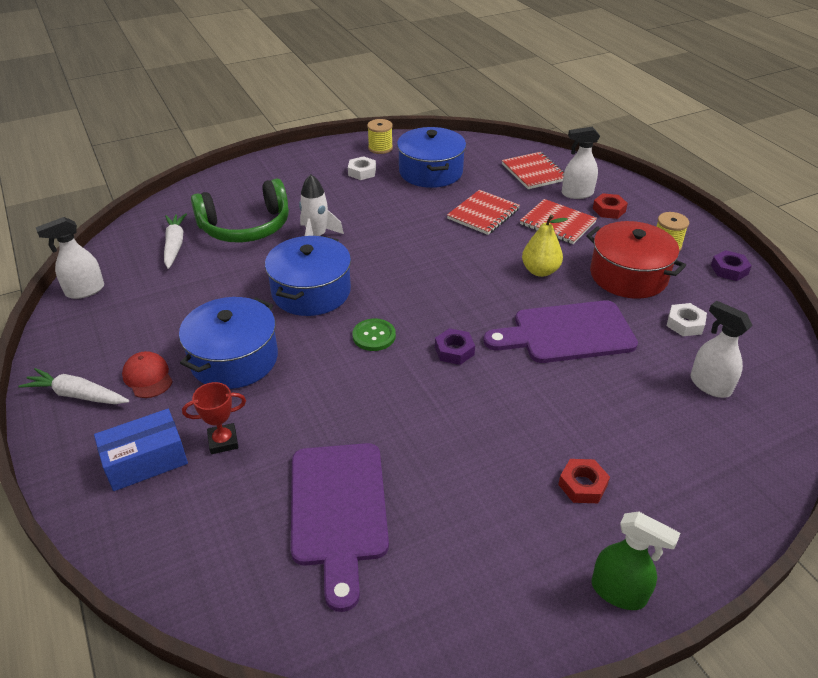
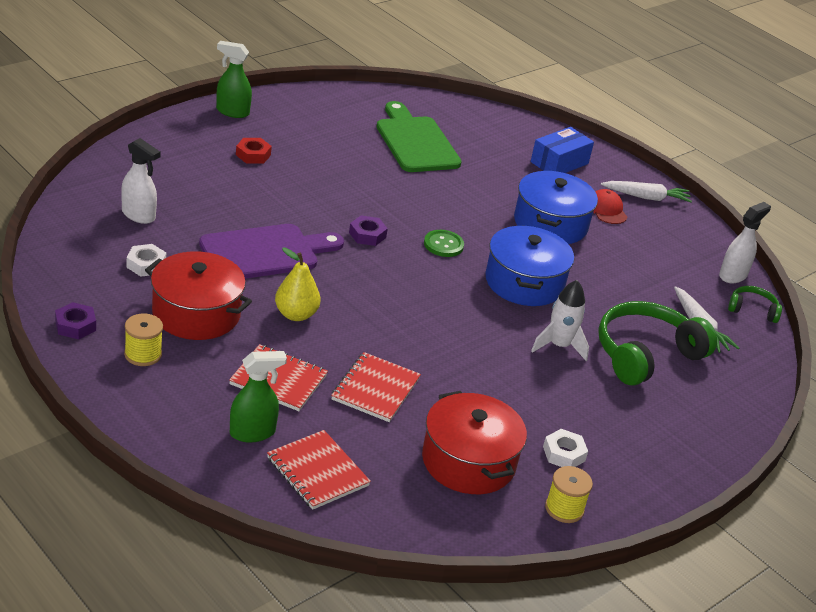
camera: 160 degrees right, 5 degrees down
(106, 257) = (752, 310): none -> green headphones
(148, 377) = (606, 210): red cap -> red cap turned 150 degrees counterclockwise
(223, 441) = (516, 173): red trophy -> none
(338, 510) = (416, 142): purple cutting board -> green cutting board
(430, 172) = (468, 461): blue pot -> red pot
(577, 194) = (253, 432): white spray bottle -> green spray bottle
(609, 210) = (209, 406): red nut -> none

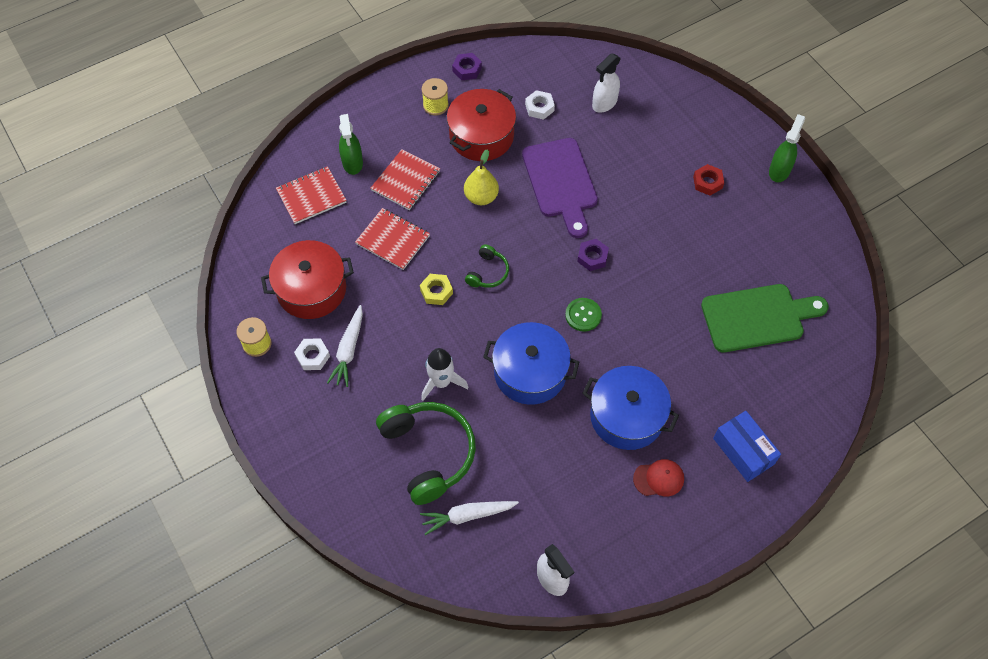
camera: 105 degrees right, 25 degrees up
(442, 351) = (436, 291): none -> yellow nut
(646, 197) = (689, 528): white carrot -> white carrot (348, 350)
(752, 310) = (495, 579): green headphones -> green headphones (488, 272)

